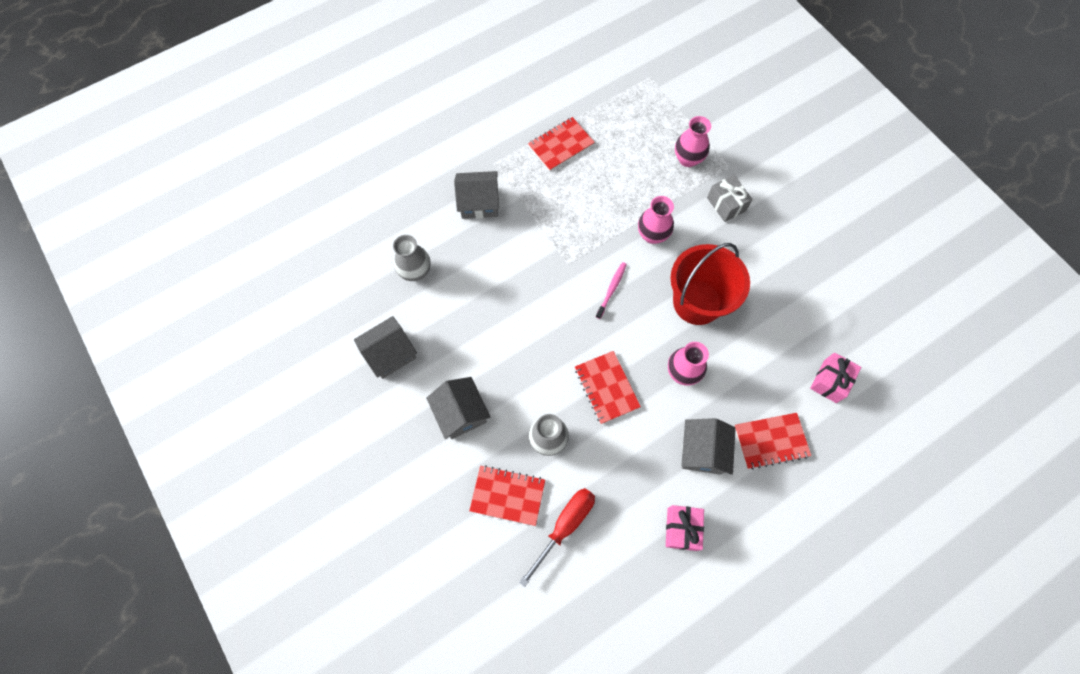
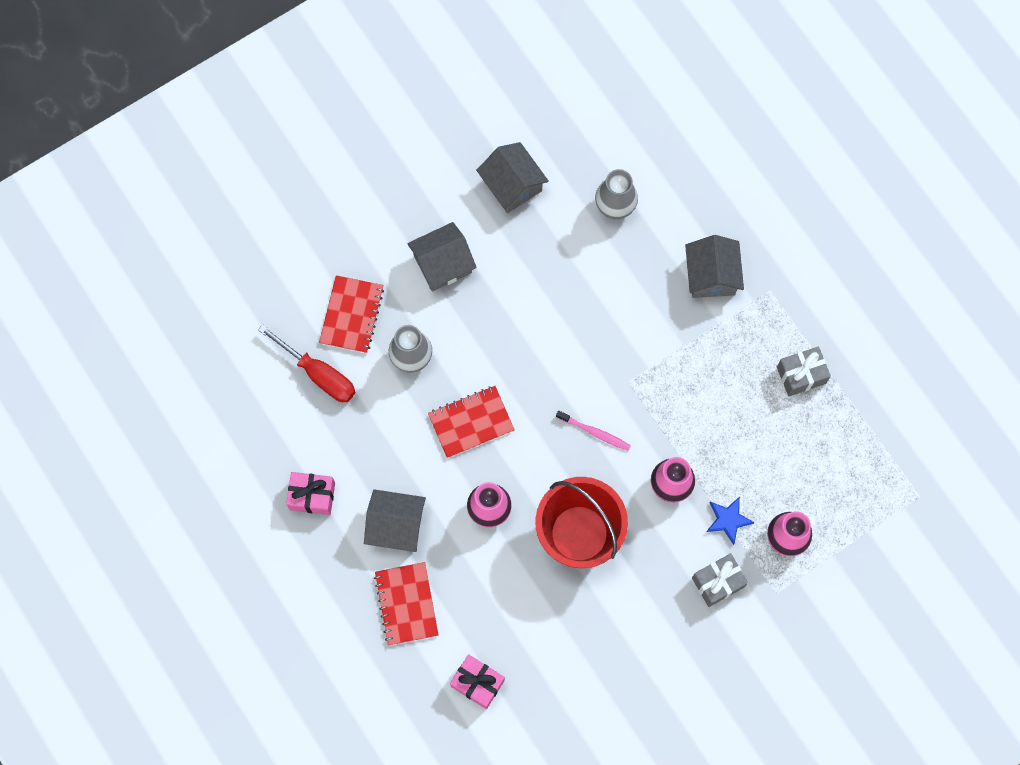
camera: 90 degrees right, 5 degrees up
(561, 145) = (801, 375): red notebook -> grey gift
(677, 196) = (728, 520): none -> blue star

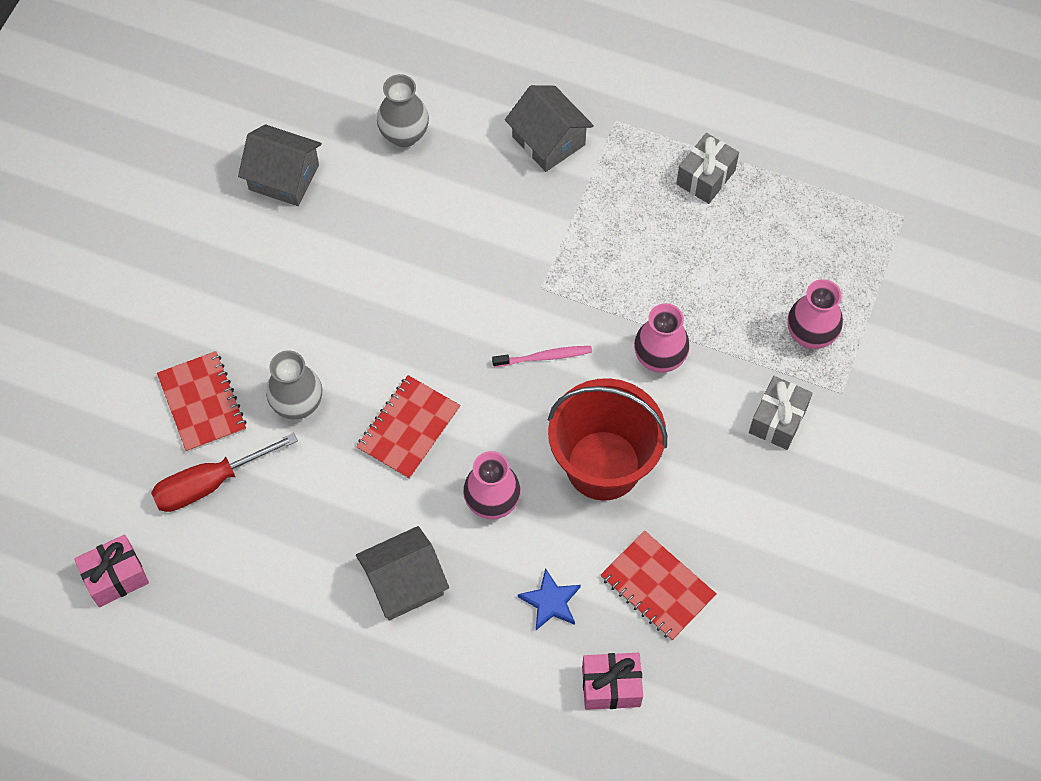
camera: 35 degrees left, 10 degrees down
(312, 496) = (289, 613): pink gift -> pink gift (115, 577)
(319, 374) = (208, 484): red screwdriver -> red screwdriver turned 150 degrees clockwise
(406, 604) = (474, 656): red notebook -> red notebook (657, 587)
(442, 264) = (265, 294): grey house -> none
(728, 520) = (741, 354): blue star -> blue star (550, 601)

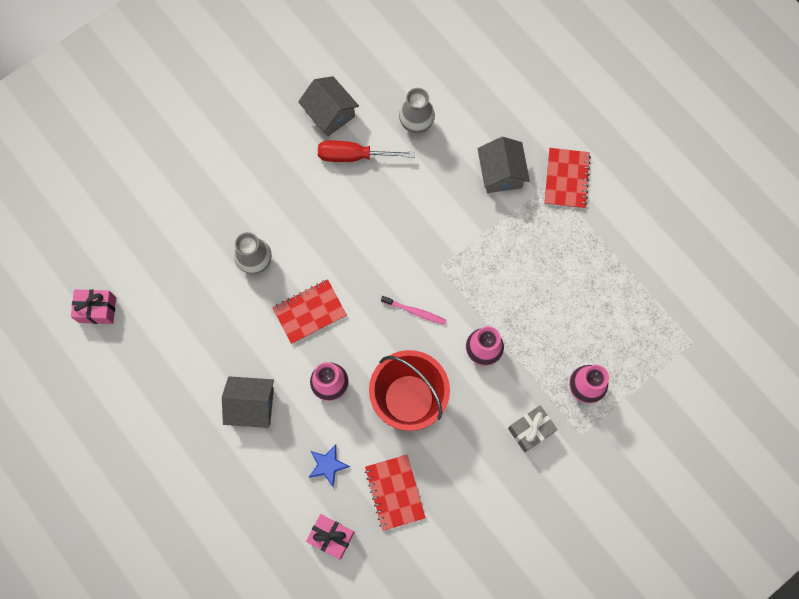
camera: 30 degrees right, 10 degrees up
(202, 403) = (203, 231): red notebook -> red notebook (566, 179)
(208, 484) = (178, 282): red screwdriver -> red screwdriver (353, 156)
(705, 177) = (583, 249): grey gift -> none

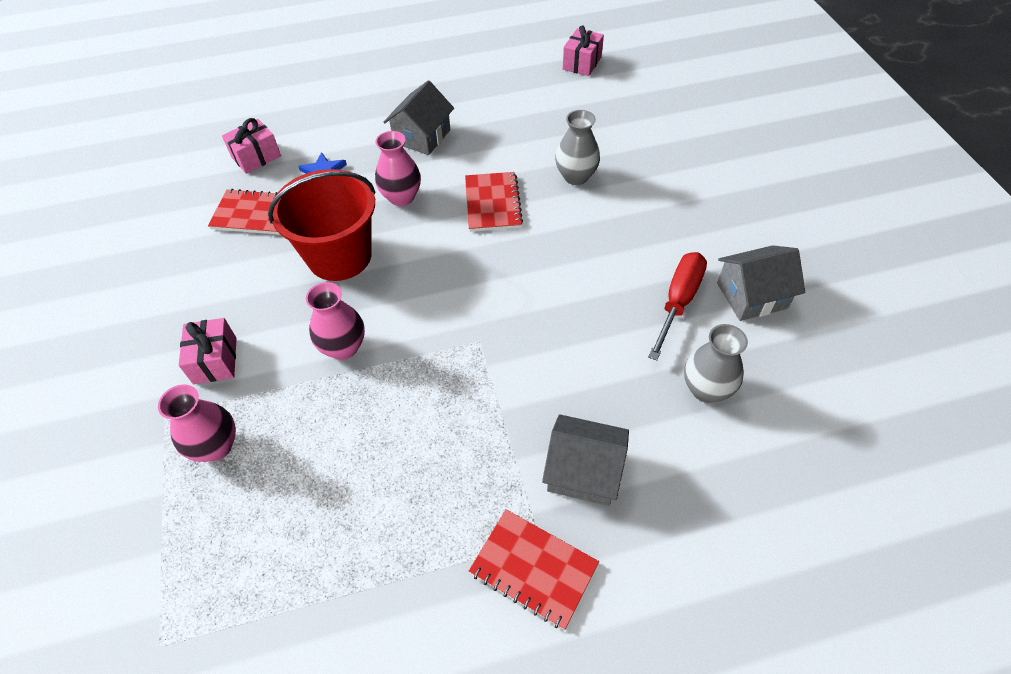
camera: 115 degrees right, 20 degrees down
(415, 312) = (436, 296): pink toothbrush -> none
(530, 430) = (215, 360): grey gift -> pink gift

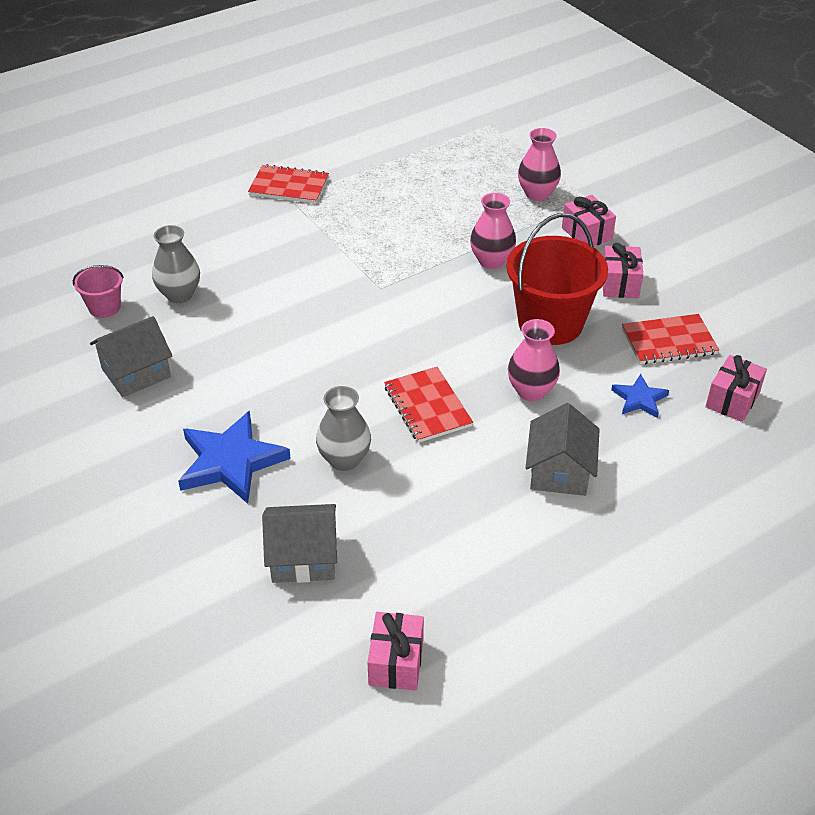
camera: 160 degrees right, 10 degrees down
(241, 284) = (619, 283): none -> pink gift
(583, 471) = (269, 232): grey house -> grey house (303, 557)
(667, 194) = (230, 461): none -> blue star
(678, 301) = (208, 354): red screwdriver -> none
(795, 392) = (104, 307): none -> pink bucket

